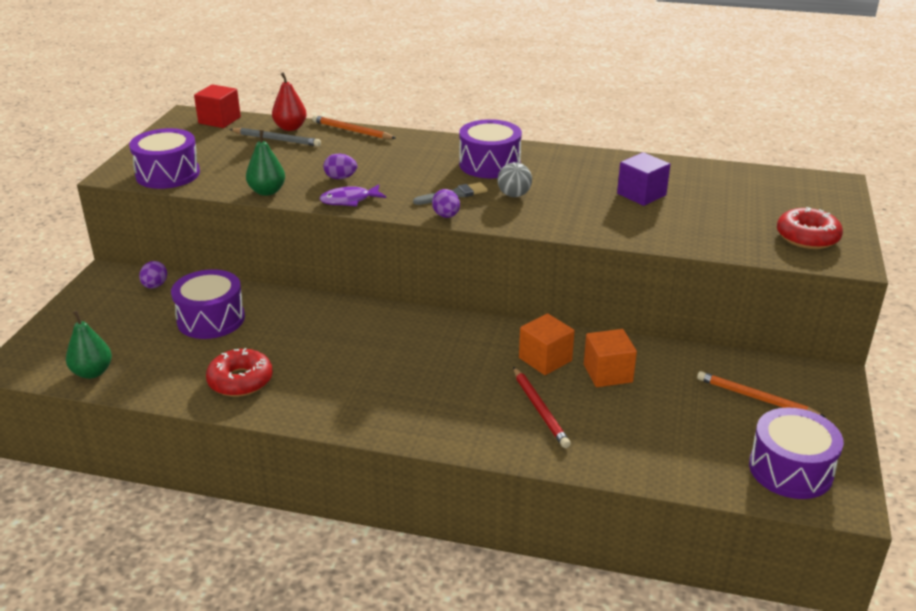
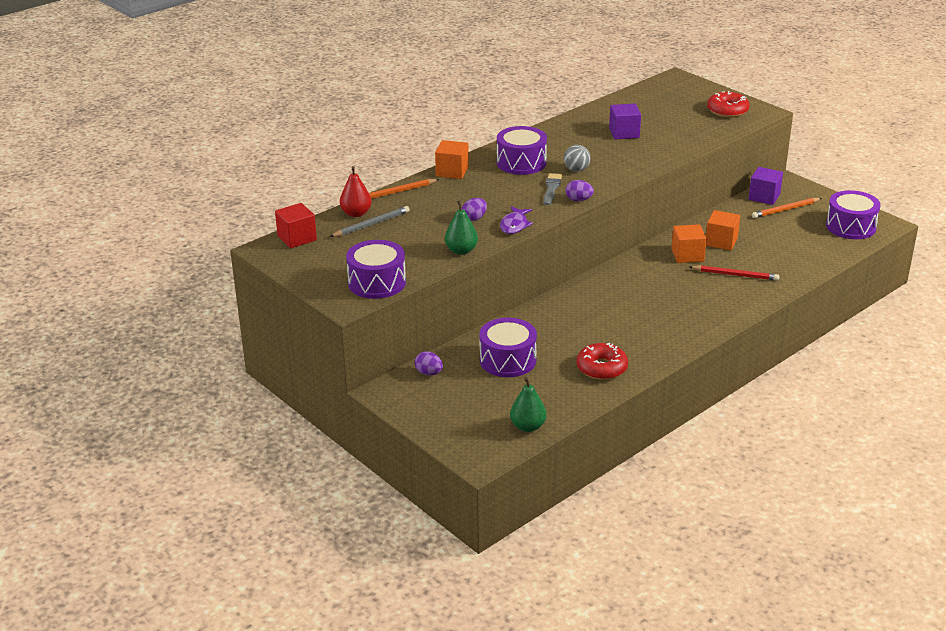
camera: 55 degrees left, 0 degrees up
(425, 140) = (452, 171): none -> orange cube
(764, 370) = (764, 197): none -> purple cube

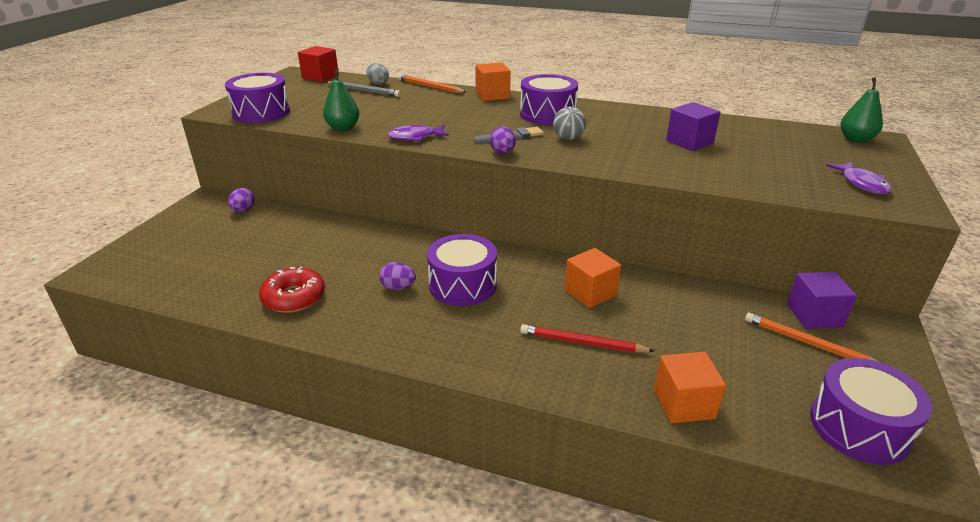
camera: 60 degrees right, 0 degrees up
(356, 213) = (378, 83): red pear -> grey egg
(474, 218) = (411, 120): purple egg -> purple egg (398, 287)
(507, 360) = (283, 240): purple drum -> purple drum (462, 285)
(528, 426) = (161, 282): green pear -> green pear (856, 139)
(721, 242) = (652, 309): orange cube -> orange cube (684, 403)
(727, 110) = (862, 184): red donut -> purple fish
(735, 275) = (582, 342): red pencil -> red pencil turned 120 degrees clockwise

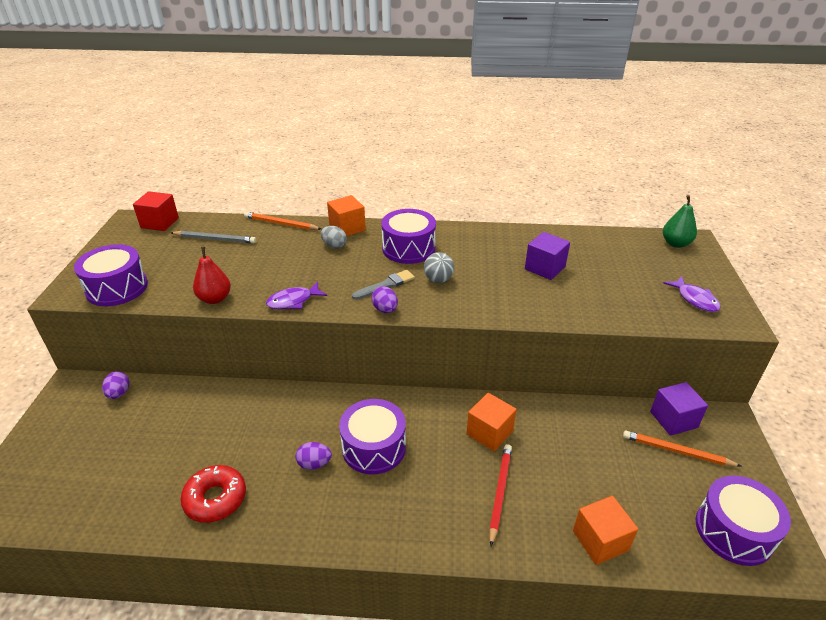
camera: 15 degrees left, 5 degrees up
(343, 128) = (215, 299): green pear -> red pear
(378, 83) = (225, 225): grey egg -> grey egg (334, 246)
(582, 342) = (500, 492): red pencil -> red pencil turned 105 degrees clockwise

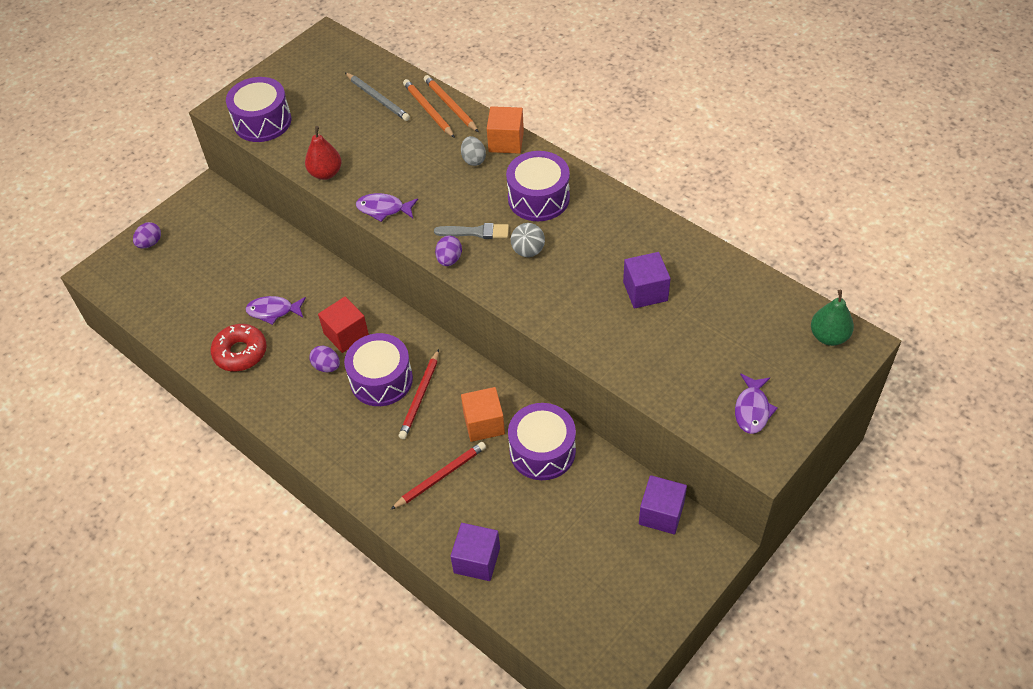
camera: 40 degrees right, 15 degrees up
(119, 393) = (236, 218): purple egg -> purple egg (150, 243)
(160, 223) = (347, 53): red cube -> red cube (346, 334)
(221, 447) = (273, 311): none -> purple fish
(419, 441) = (420, 396): none -> red pencil
(600, 540) = (477, 560): orange cube -> purple cube
(677, 451) = (627, 540): orange pencil -> orange pencil (428, 110)
(734, 531) = (591, 626): purple drum -> purple drum (542, 451)

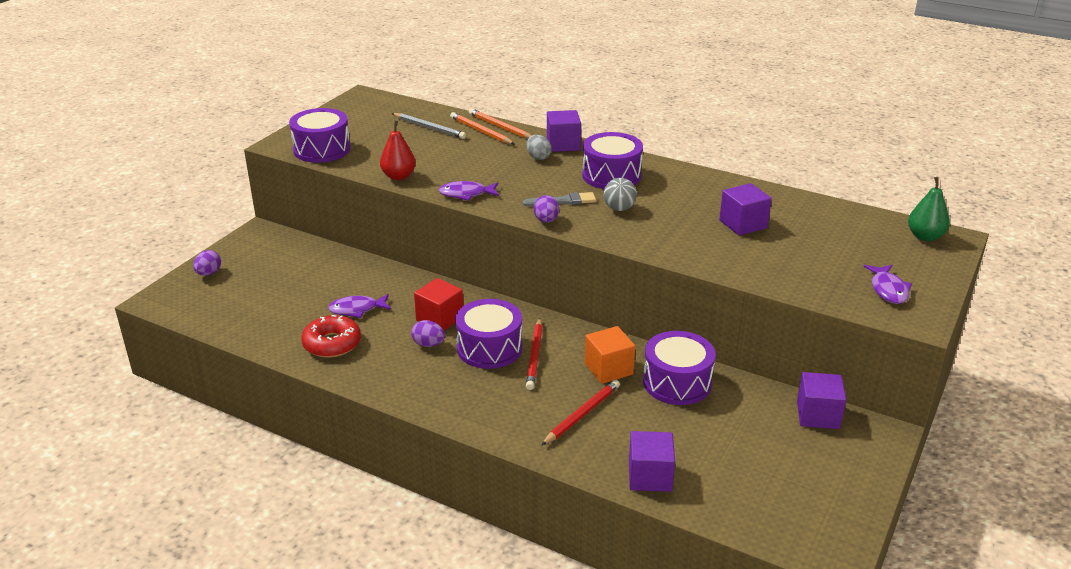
camera: 15 degrees left, 20 degrees down
(506, 142) = (563, 144): orange cube -> purple cube

